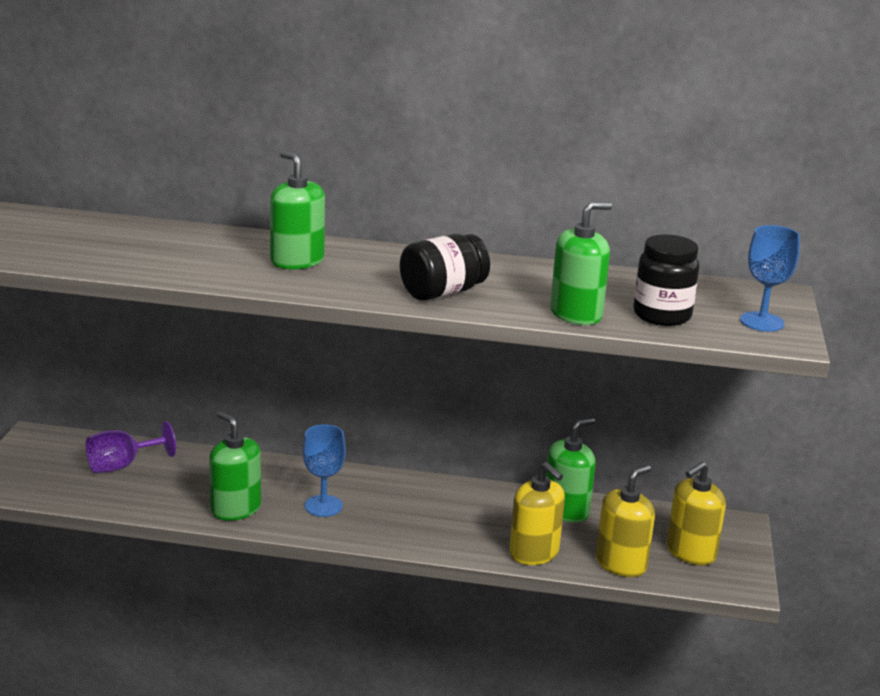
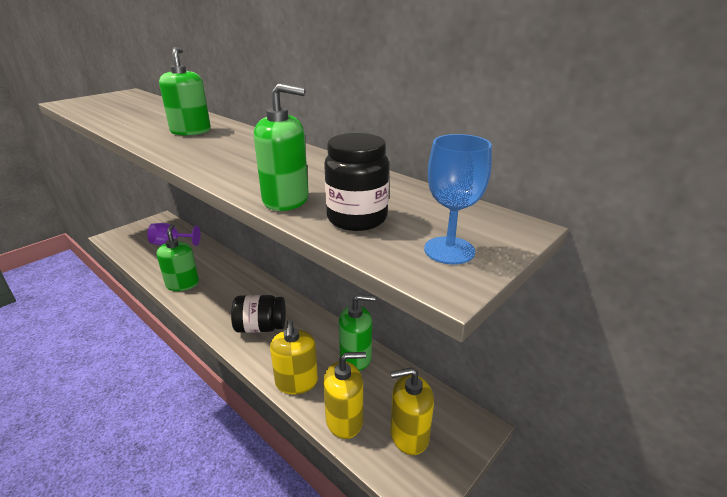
camera: 35 degrees right, 5 degrees up
(323, 506) = (224, 298): blue goblet -> none
(442, 292) = (228, 164): black jar -> black jar (261, 327)

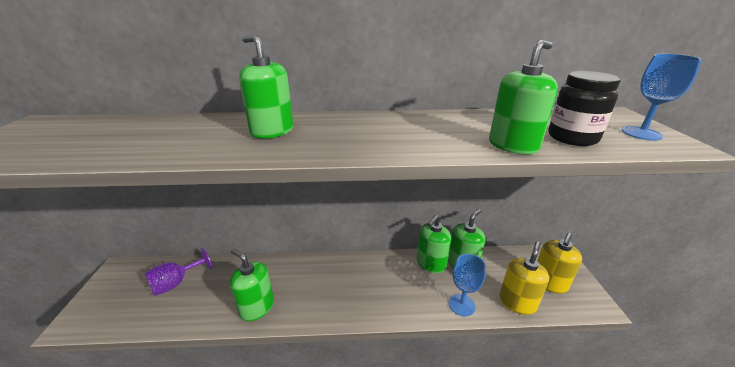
camera: 45 degrees left, 0 degrees up
(261, 327) = (380, 290): black jar -> none
(296, 382) = (461, 305): yellow soap dispenser -> blue goblet
(330, 337) = (431, 263): none -> green soap dispenser

